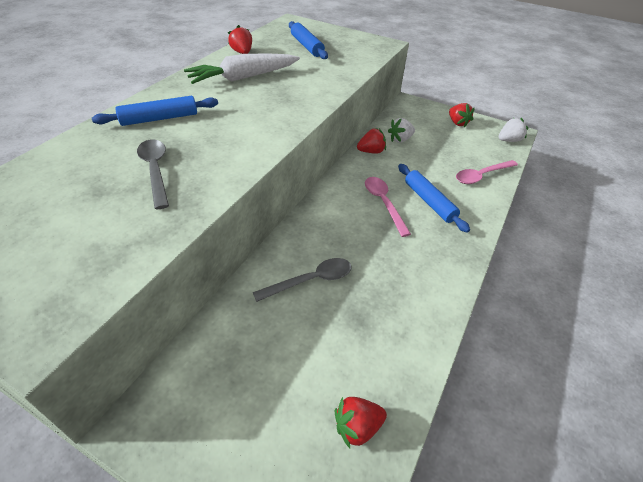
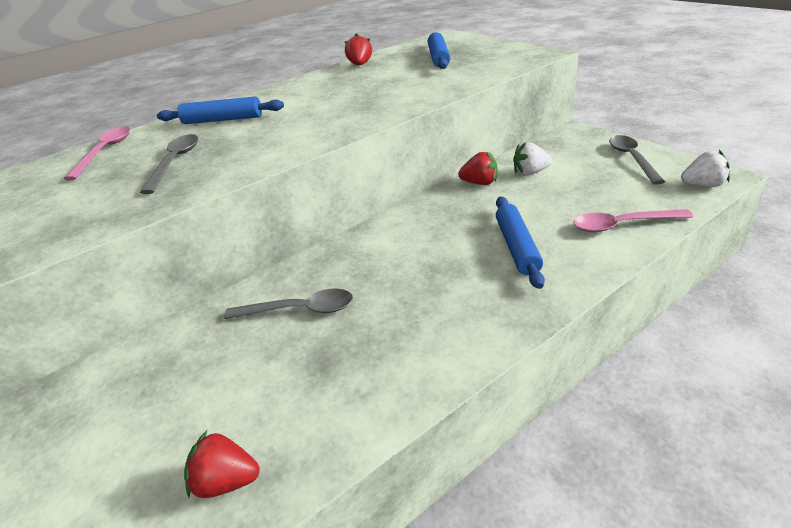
camera: 30 degrees right, 10 degrees down
(243, 77) = (338, 87): white carrot -> none
(383, 203) = (452, 241): pink spoon -> pink spoon (105, 152)
(457, 123) = (632, 159): red strawberry -> grey spoon

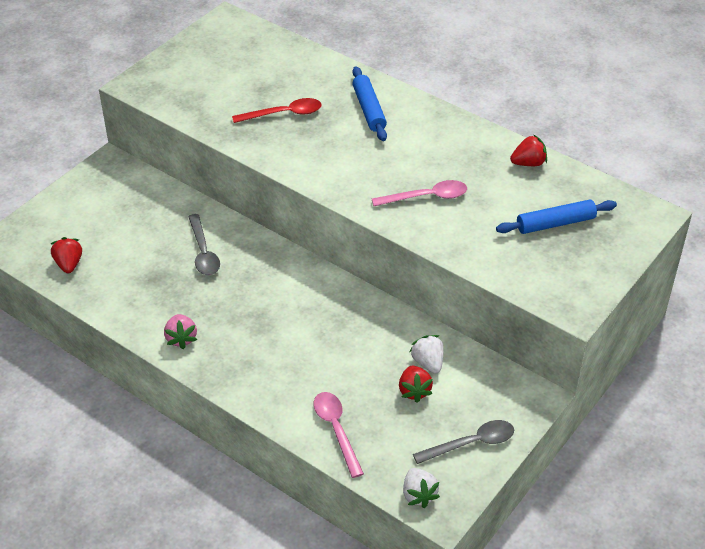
camera: 70 degrees right, 10 degrees up
(105, 152) = (301, 65): pink spoon -> pink spoon (426, 197)
(175, 162) = (284, 114): grey spoon -> red spoon
(455, 340) = (181, 338): none -> pink strawberry
(480, 183) = (401, 327): red strawberry -> red strawberry (414, 391)
(517, 247) = (294, 362): blue rolling pin -> none

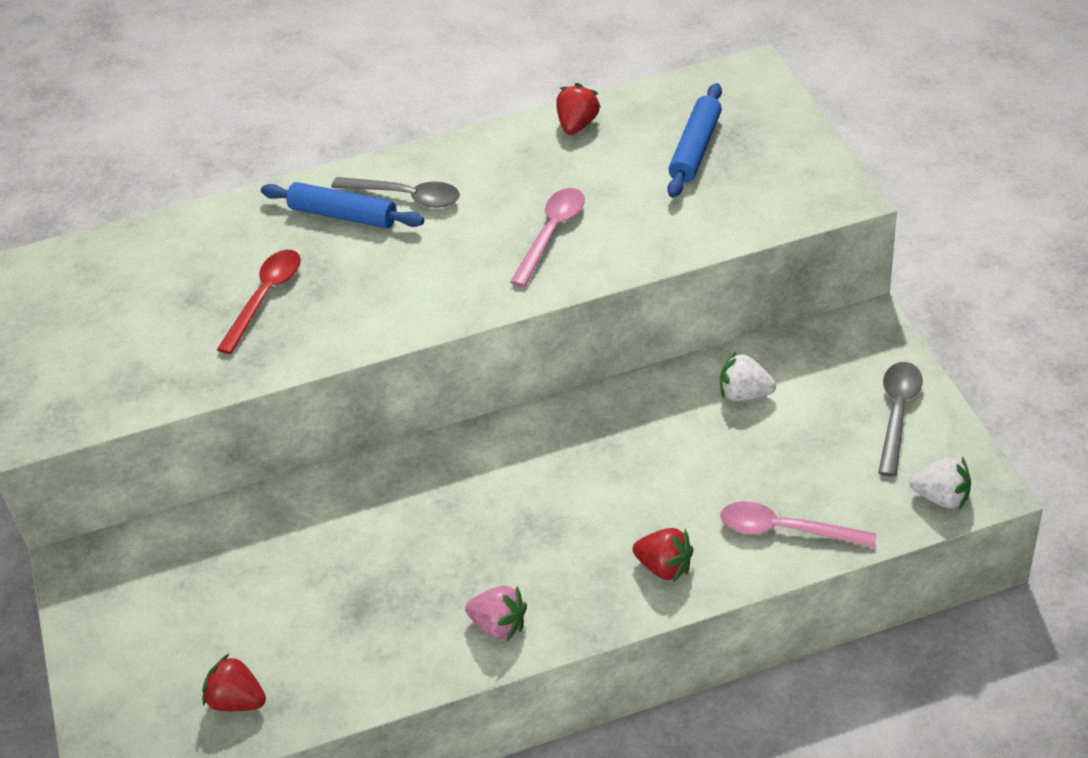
camera: 50 degrees left, 0 degrees up
(203, 252) = (360, 532): grey spoon -> grey spoon (406, 196)
(414, 391) = (779, 427): red strawberry -> red strawberry (664, 567)

